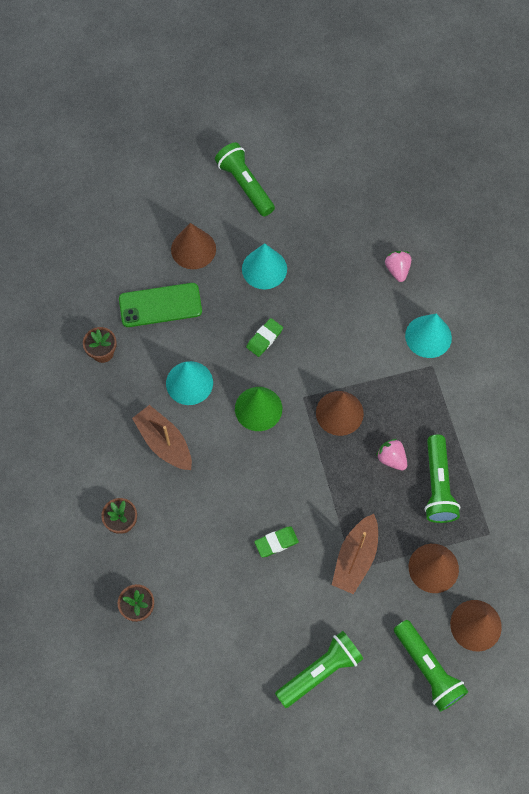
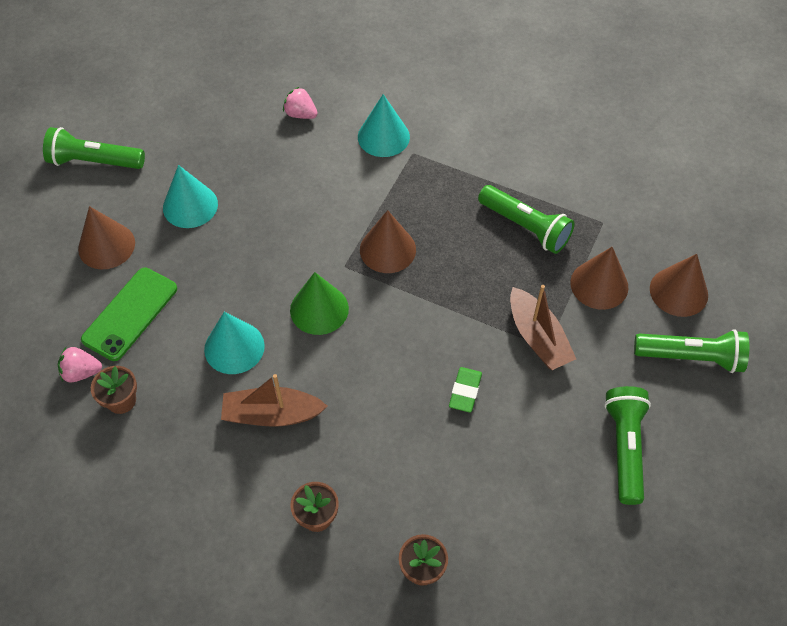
camera: 50 degrees left, 10 degrees down
(264, 339) = (257, 254): green eraser -> none
(391, 458) = (468, 242): pink strawberry -> pink strawberry (81, 372)

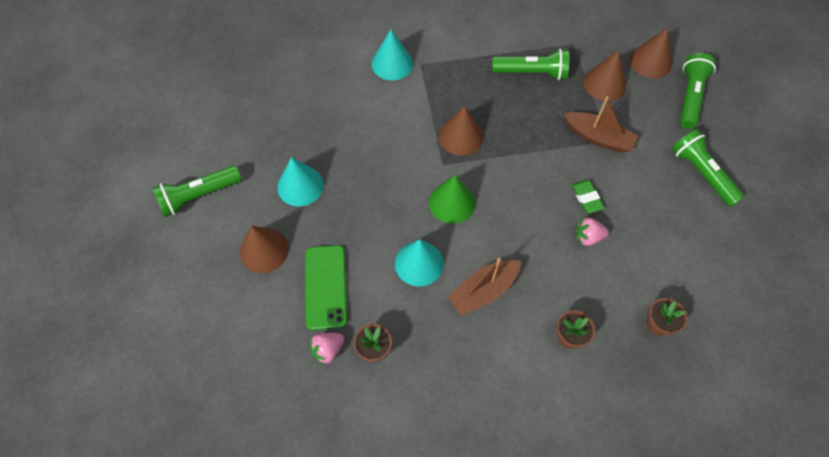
camera: 35 degrees left, 5 degrees up
(300, 114) = (322, 79): pink strawberry -> pink strawberry (588, 237)
(691, 357) = (690, 97): green flashlight -> green flashlight turned 45 degrees counterclockwise

